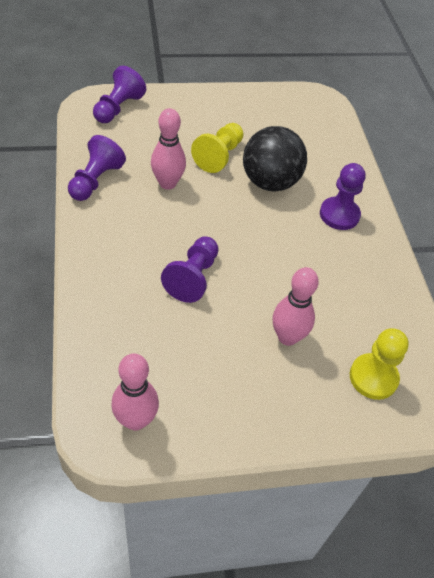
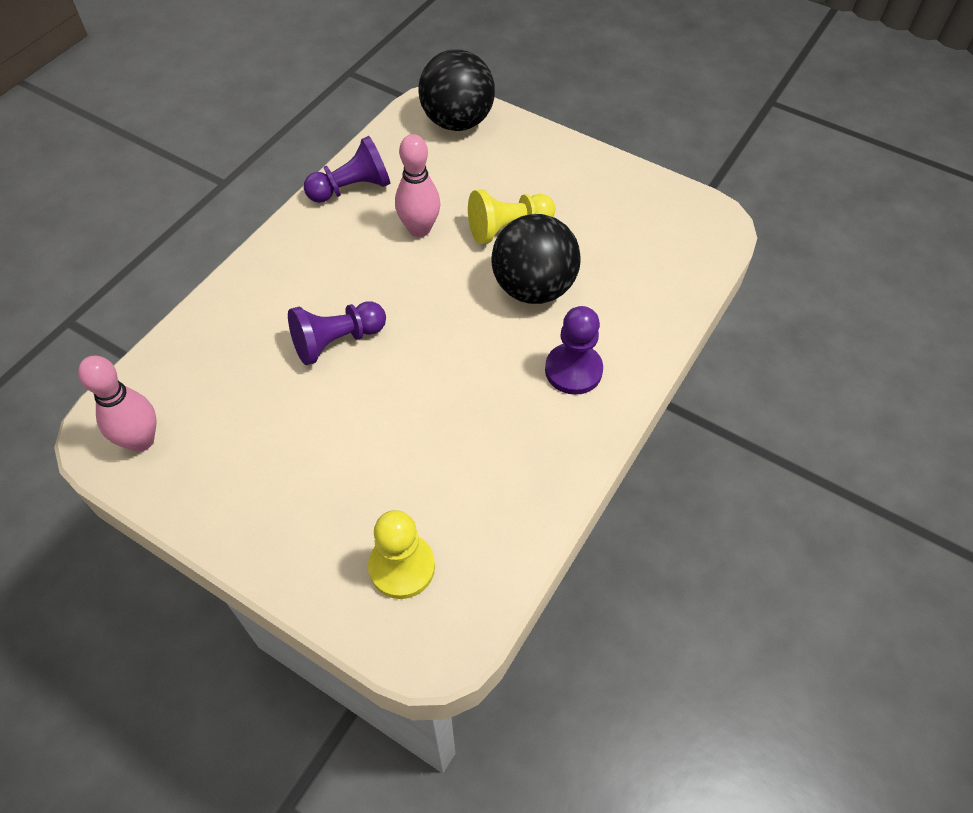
camera: 45 degrees right, 5 degrees up
(118, 108) = (457, 122): purple pawn -> black ball
(287, 337) = (361, 462): pink bowling pin -> none

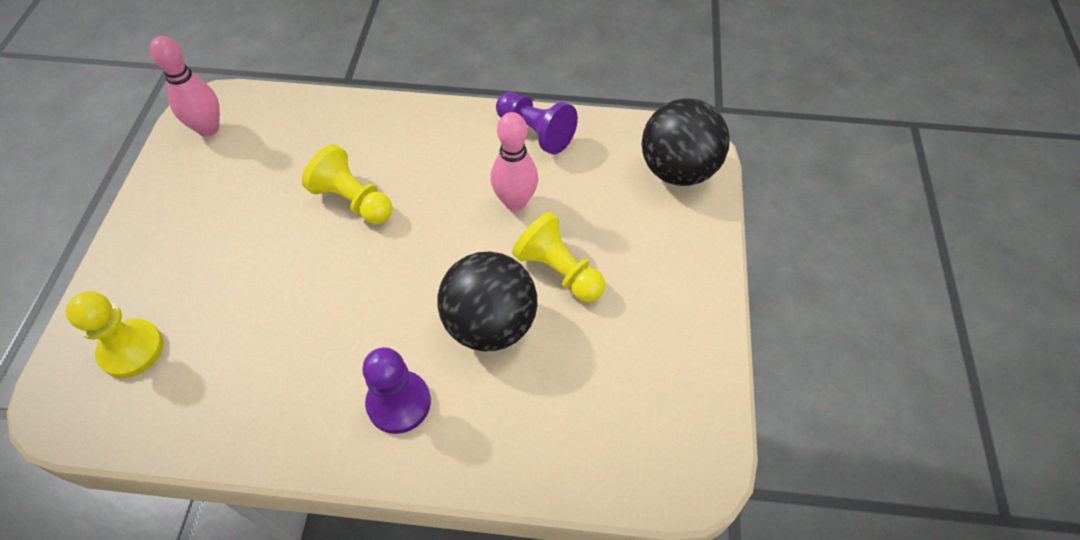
camera: 65 degrees right, 0 degrees up
(337, 341) = (353, 200): purple pawn -> yellow pawn

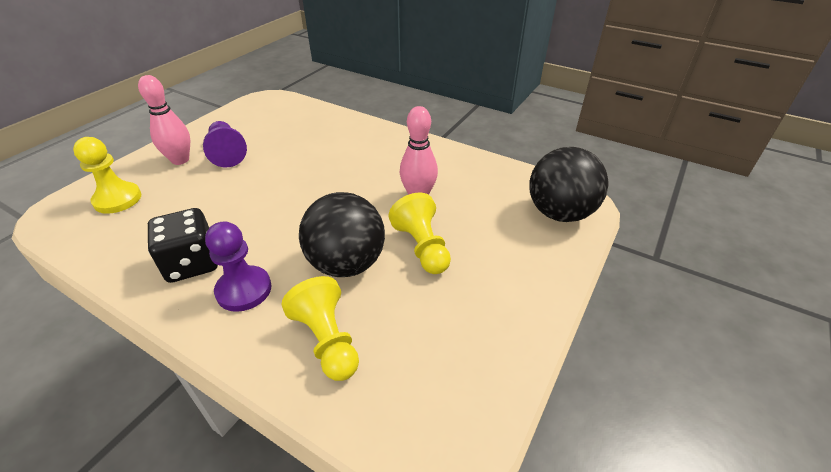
camera: 25 degrees right, 15 degrees down
(208, 128) = (258, 109): pink bowling pin -> pink bowling pin (180, 160)
(311, 396) = (192, 263): none -> black dice
(353, 200) = (310, 164): yellow pawn -> yellow pawn (327, 340)
(535, 132) = (460, 162): purple pawn -> purple pawn (227, 153)

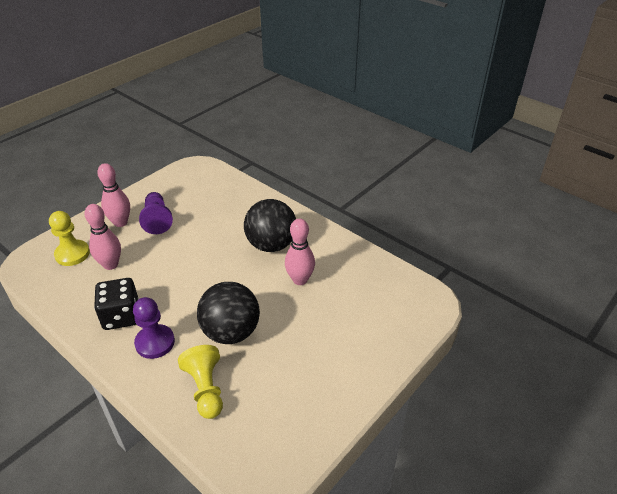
camera: 10 degrees right, 0 degrees up
(171, 205) = (111, 265): none -> pink bowling pin
(422, 247) = (290, 326): yellow pawn -> none
(559, 213) = (409, 310): black ball -> black ball (271, 245)

